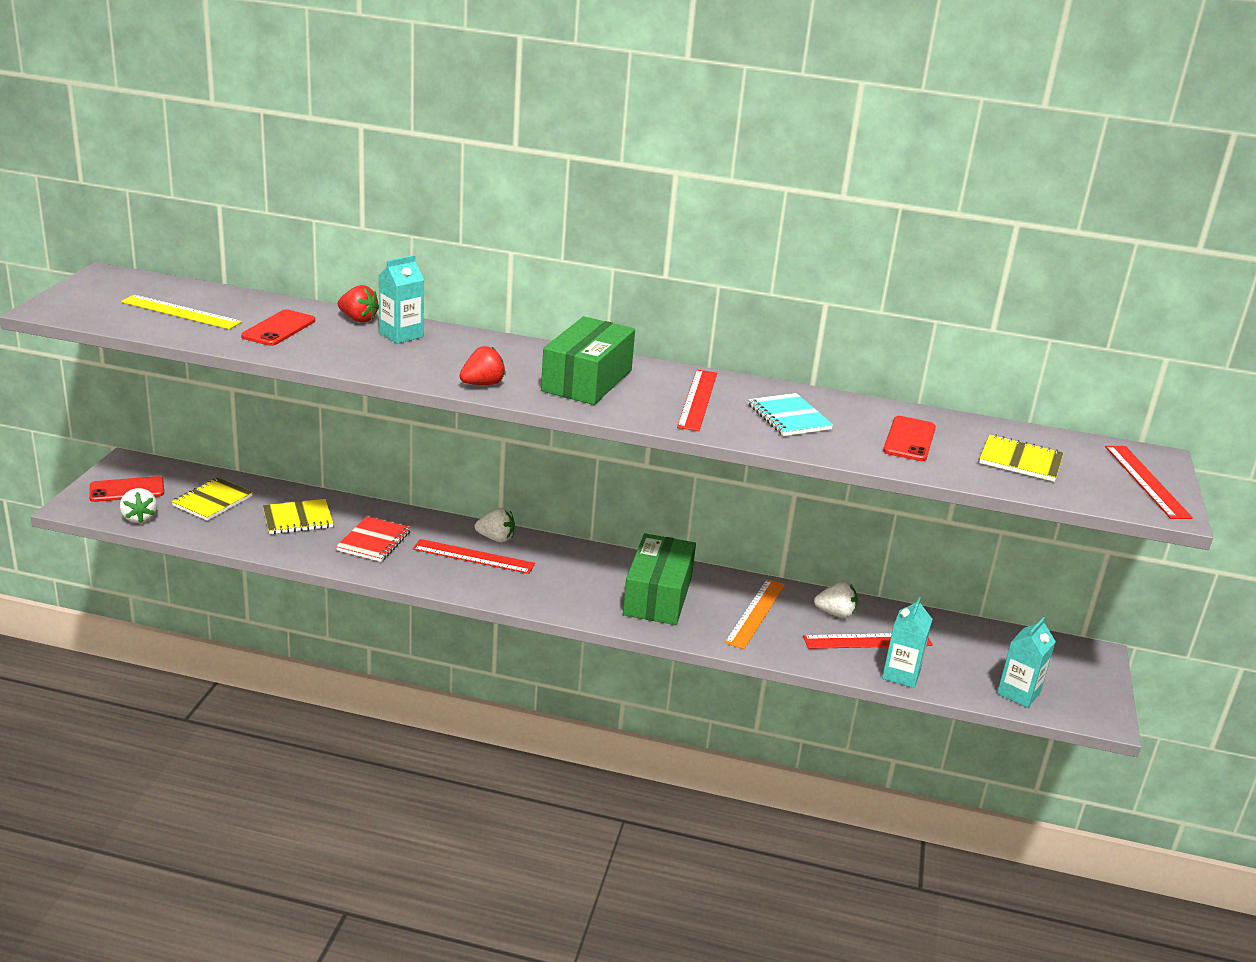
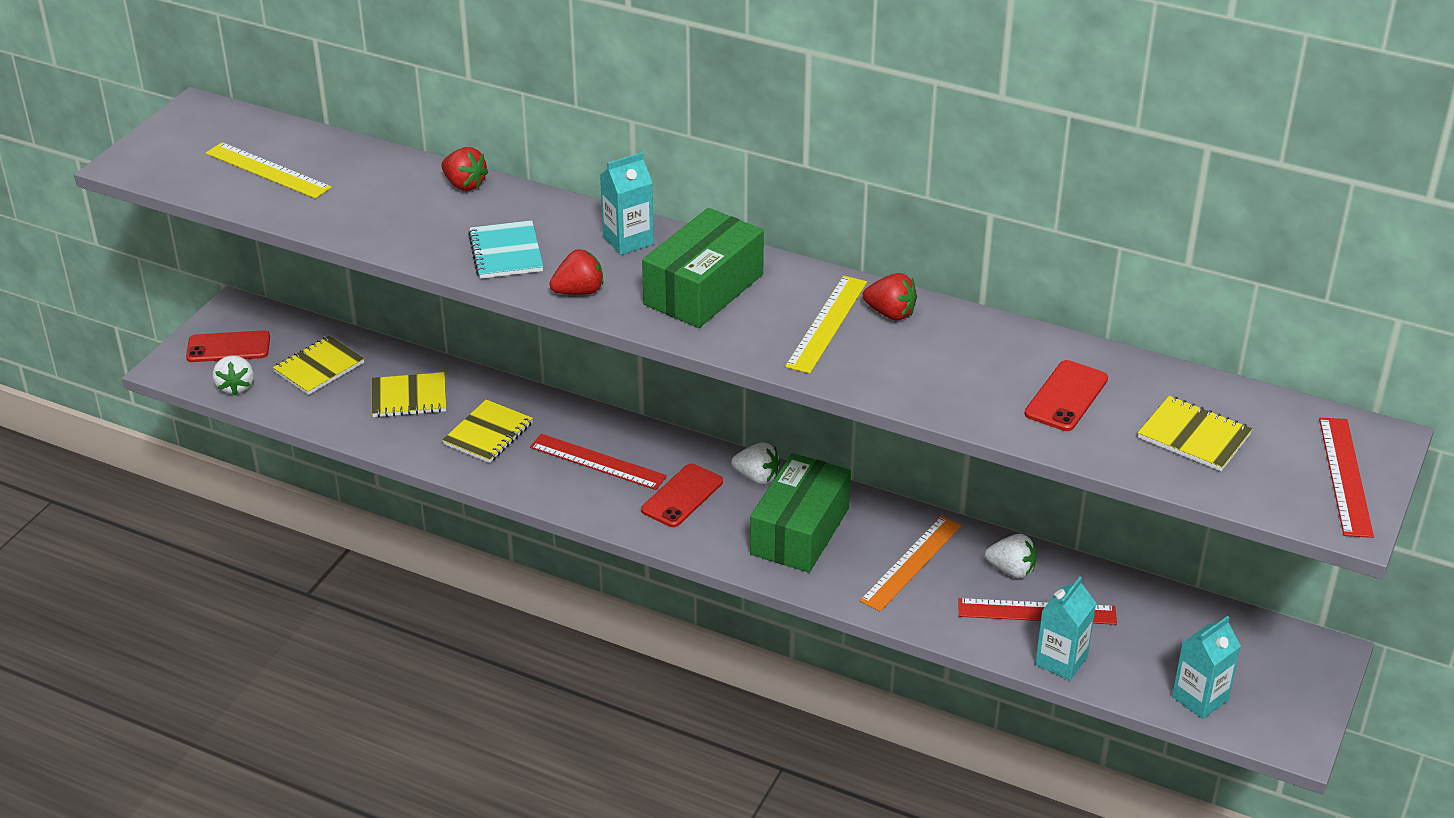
camera: 15 degrees right, 10 degrees up
(279, 329) = (370, 198): red phone -> red phone (682, 496)
(374, 541) = (488, 434): red notebook -> yellow notebook
(401, 335) = (507, 211): turquoise carton -> turquoise carton (628, 240)
(496, 538) = (630, 438): white strawberry -> white strawberry (756, 477)
(698, 399) = (827, 324): red ruler -> yellow ruler
(745, 392) = (890, 313): none -> red strawberry
(789, 417) = (929, 355): turquoise notebook -> turquoise notebook (506, 252)

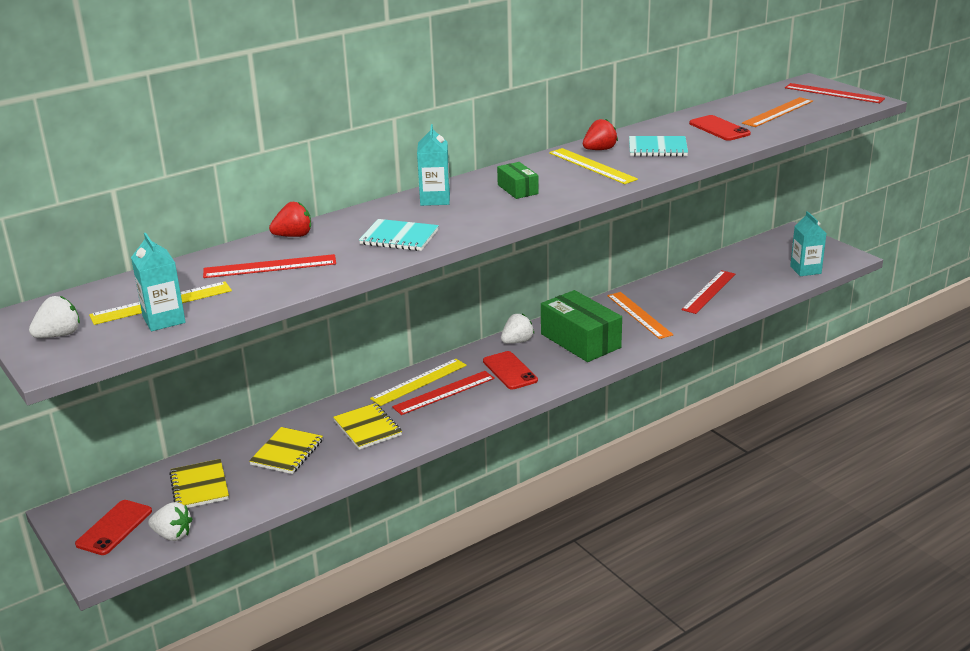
camera: 60 degrees left, 10 degrees down
(383, 199) = (270, 266): none -> red ruler
(579, 291) = (475, 224): red strawberry -> none
(607, 434) = (419, 382): none -> yellow ruler
(703, 289) = (517, 189): green box -> green box, size x0.51
(937, 361) = (657, 148): none -> turquoise notebook
(1011, 570) = (669, 289): white strawberry -> white strawberry (59, 335)
(1061, 661) = (752, 296): turquoise carton -> turquoise carton (164, 320)
(1194, 436) = (778, 112): yellow notebook -> orange ruler

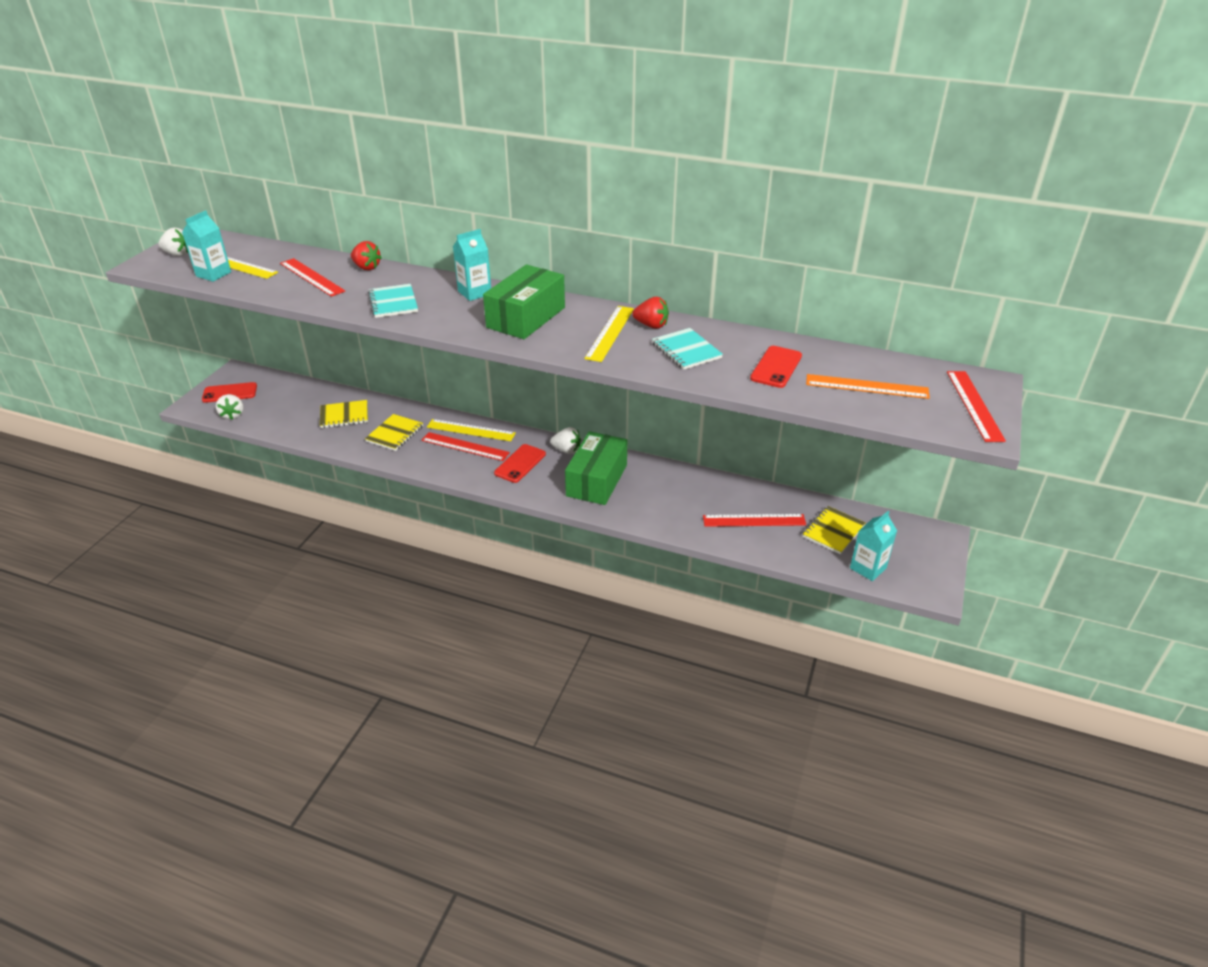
camera: 55 degrees right, 10 degrees up
(199, 486) = (287, 401): yellow notebook -> yellow notebook (833, 531)
(517, 189) = (526, 317): green box -> green box, size x1.97
(639, 315) = (670, 495): orange ruler -> none

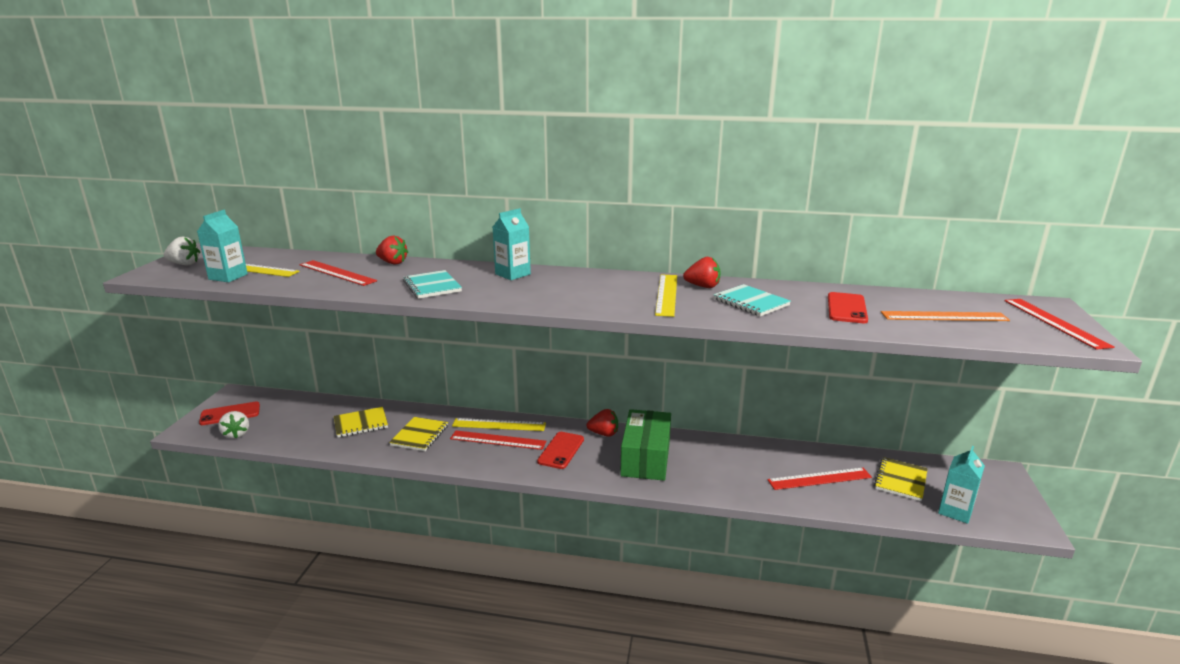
camera: 10 degrees left, 15 degrees down
(526, 317) = (575, 288): green box -> none
(567, 450) = (604, 434): white strawberry -> red strawberry

